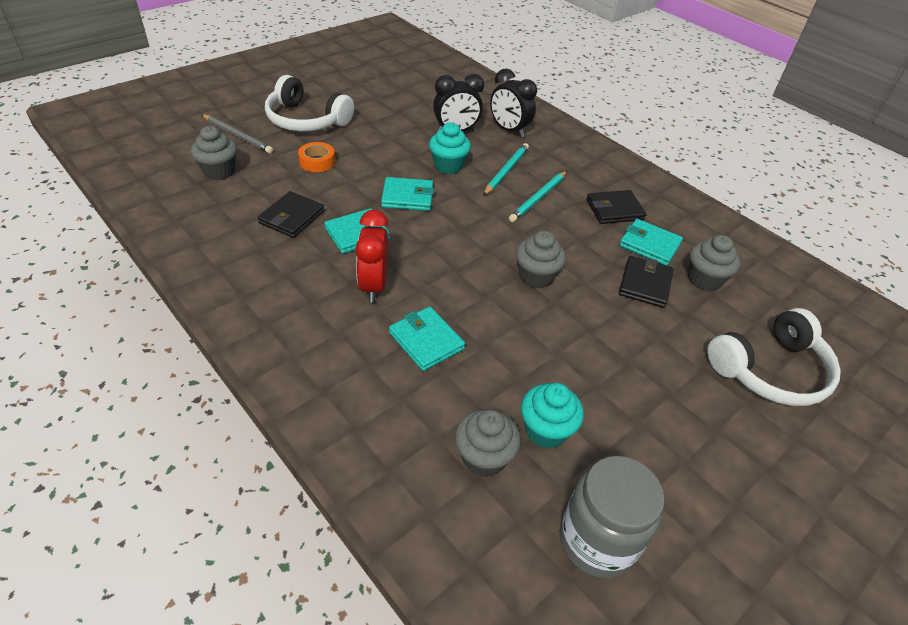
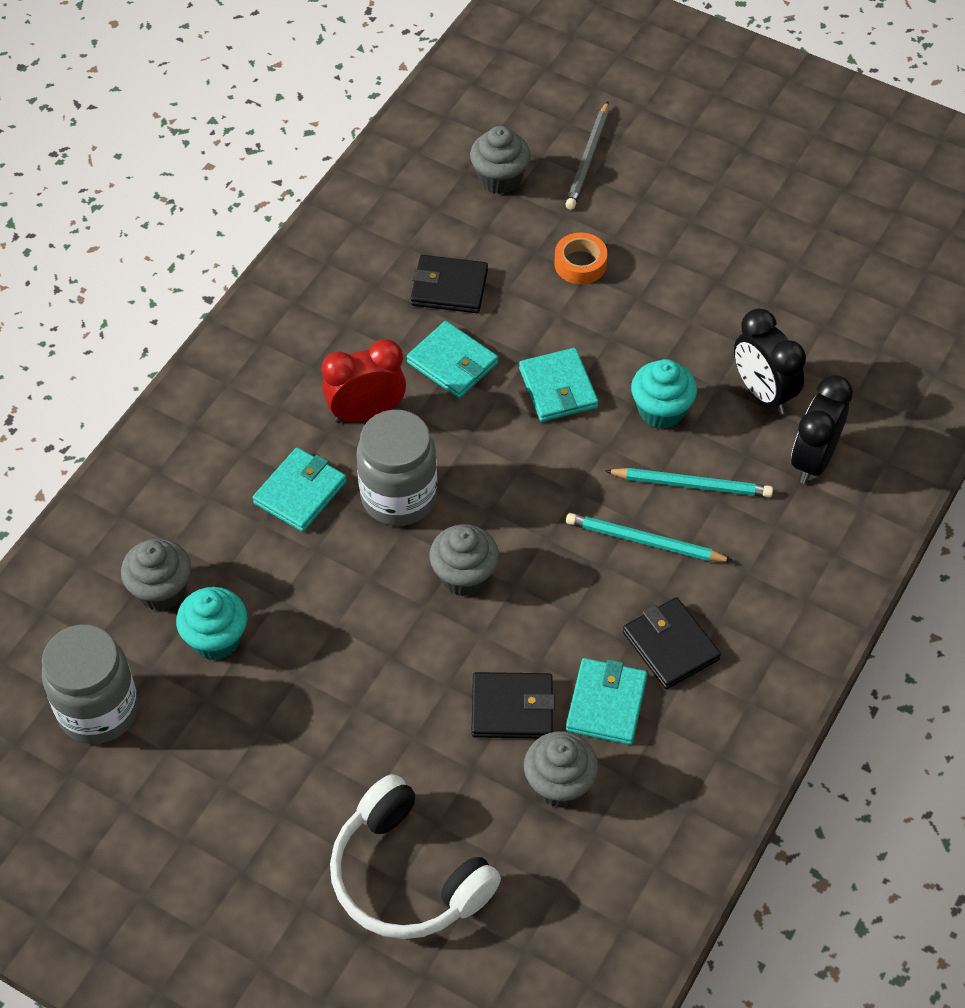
camera: 75 degrees right, 10 degrees up
(306, 120) = (674, 211): white headphones -> none
(456, 289) = (399, 497): none -> grey jar

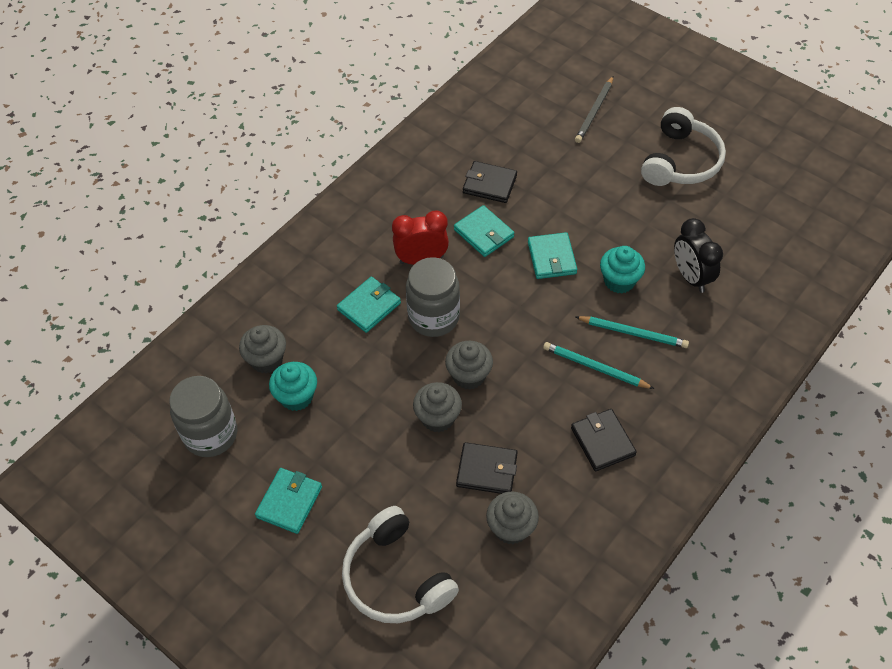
camera: 10 degrees right, 0 degrees up
(500, 179) = (534, 118): grey cupcake -> grey cupcake (438, 418)
(580, 264) = (579, 178): orange tape -> none
(606, 704) = (552, 476): turquoise wallet -> turquoise wallet (289, 502)
(725, 221) = (680, 161): none -> white headphones
(813, 460) = (719, 326): black clock -> none

